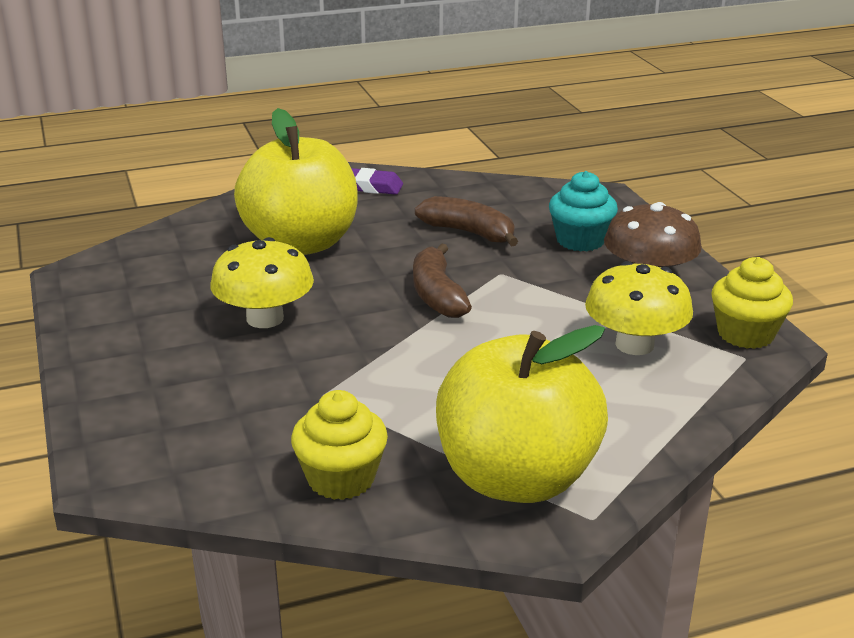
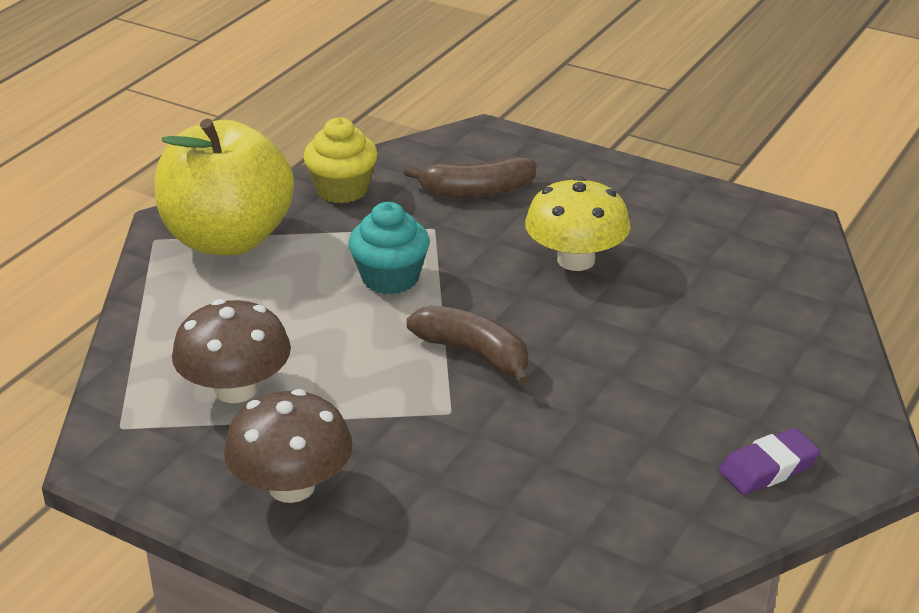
camera: 140 degrees right, 5 degrees up
(301, 243) = (687, 346): yellow apple -> none
(469, 232) = (554, 453): brown banana -> brown banana (476, 191)
(580, 240) = (421, 509): turquoise cupcake -> turquoise cupcake (390, 278)
(634, 344) = (236, 389): yellow mushroom -> brown mushroom
(745, 334) = (135, 456): yellow cupcake -> none

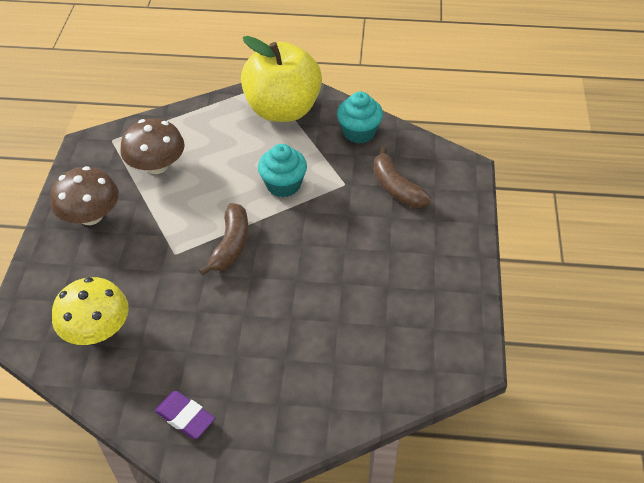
camera: 65 degrees right, 15 degrees up
(342, 189) = (359, 132): yellow cupcake -> turquoise cupcake
(576, 260) = (350, 259): yellow mushroom -> yellow mushroom (97, 329)

